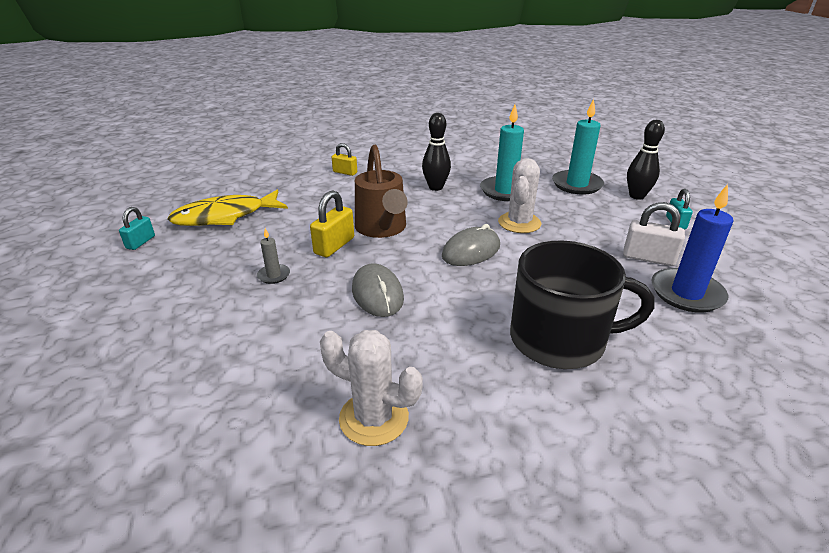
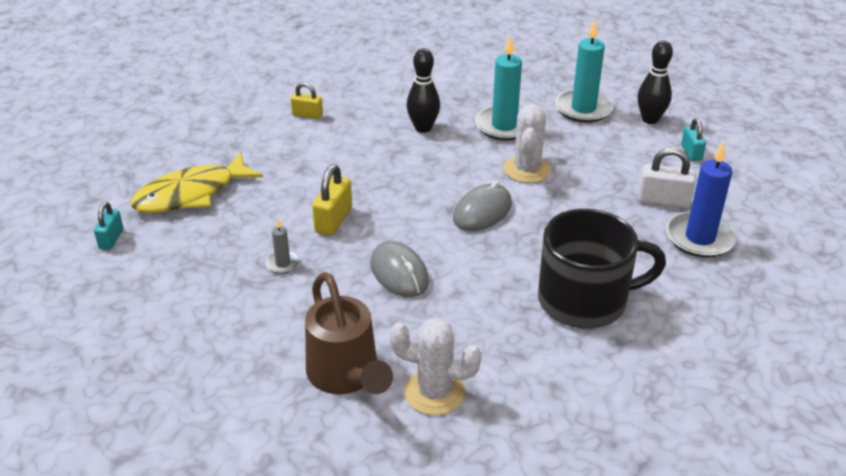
camera: 10 degrees left, 5 degrees up
(382, 229) = (378, 192): brown watering can -> brown watering can (346, 376)

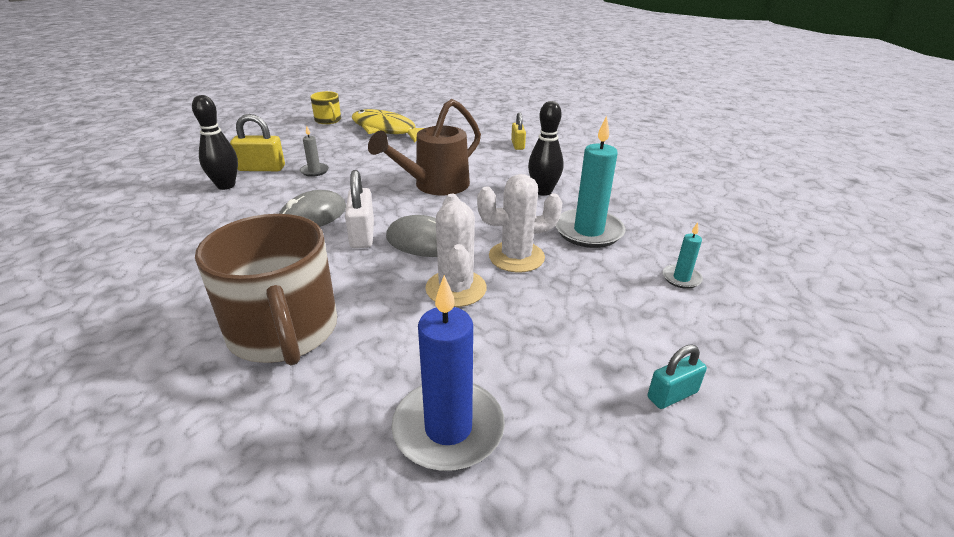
camera: 70 degrees right, 5 degrees down
(111, 239) = (328, 120): turquoise padlock -> yellow mug
(333, 220) = (377, 179): yellow padlock -> yellow padlock (261, 168)
(346, 376) = (175, 217): brown watering can -> brown watering can (435, 186)
(434, 392) = (144, 259): white cactus -> white cactus (456, 288)
(583, 109) = (681, 278): turquoise candle -> turquoise candle, size x0.49
(584, 300) = (283, 331): black mug -> brown mug
(650, 119) = (719, 340): black bowling pin -> black bowling pin (226, 186)
(663, 200) = (522, 377): white padlock -> white padlock (362, 235)

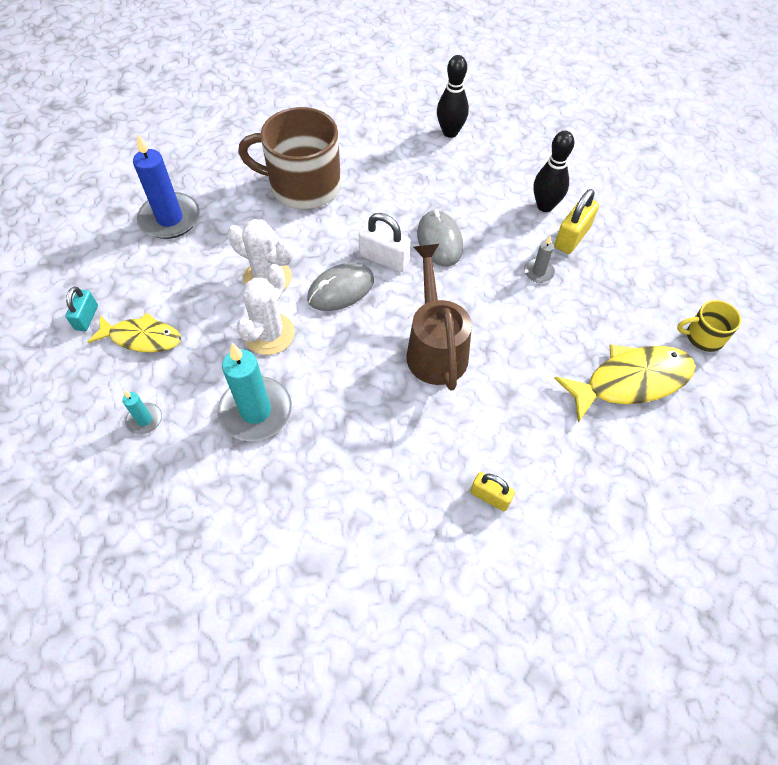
camera: 125 degrees right, 25 degrees up
(543, 191) = (352, 431): black bowling pin -> black bowling pin (450, 132)
(627, 331) = (142, 338): none -> yellow fish

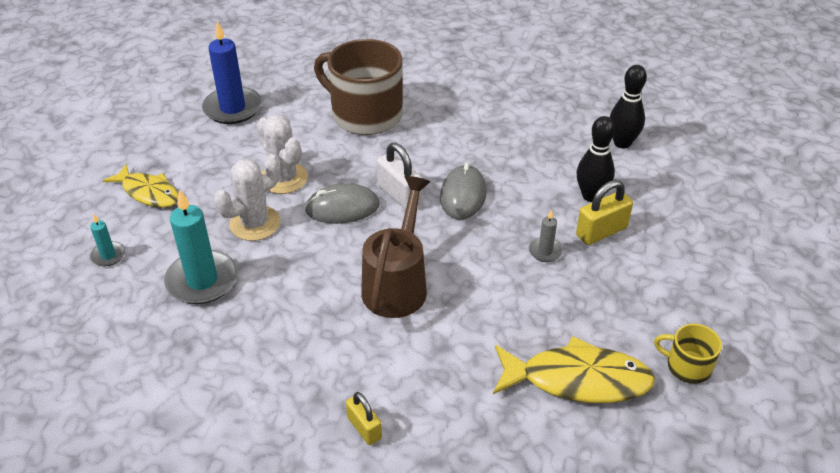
camera: 25 degrees right, 15 degrees down
(87, 317) = (116, 163): turquoise padlock -> none
(450, 132) = (536, 106): black bowling pin -> black bowling pin (622, 143)

